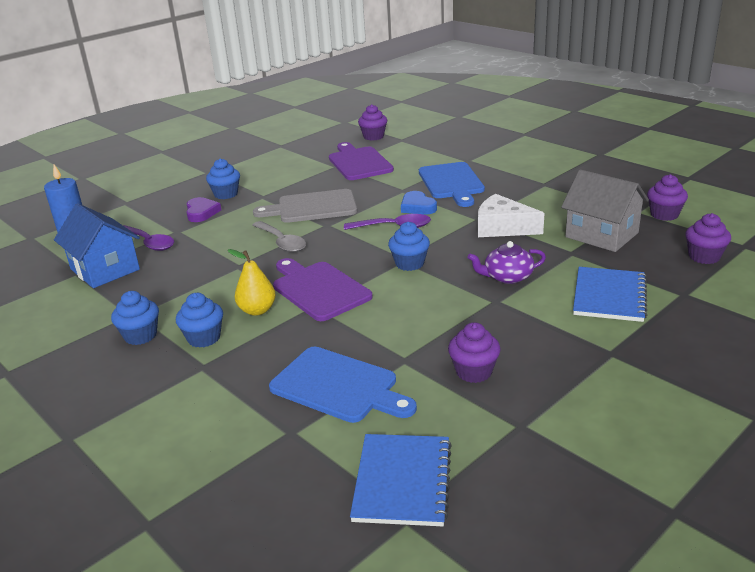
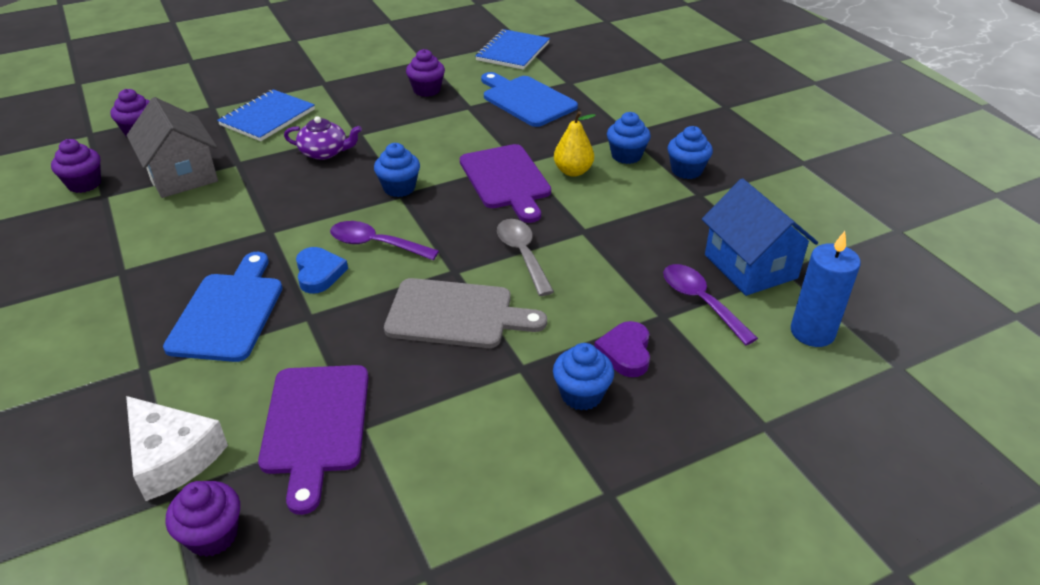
camera: 165 degrees left, 10 degrees up
(502, 228) = (261, 210): white cheese -> white cheese (172, 456)

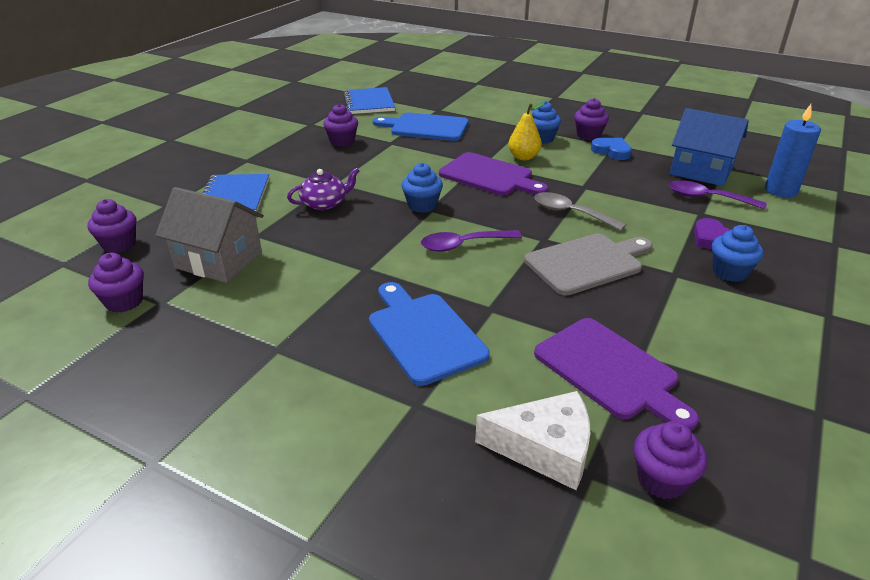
camera: 35 degrees left, 5 degrees down
(319, 273) = (451, 279): blue heart -> blue heart (611, 151)
(686, 170) = (588, 135): blue cupcake -> purple cupcake

